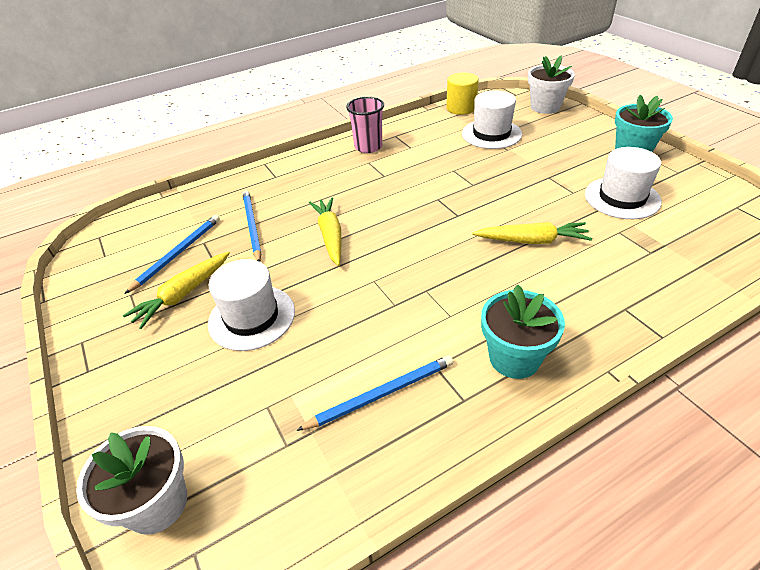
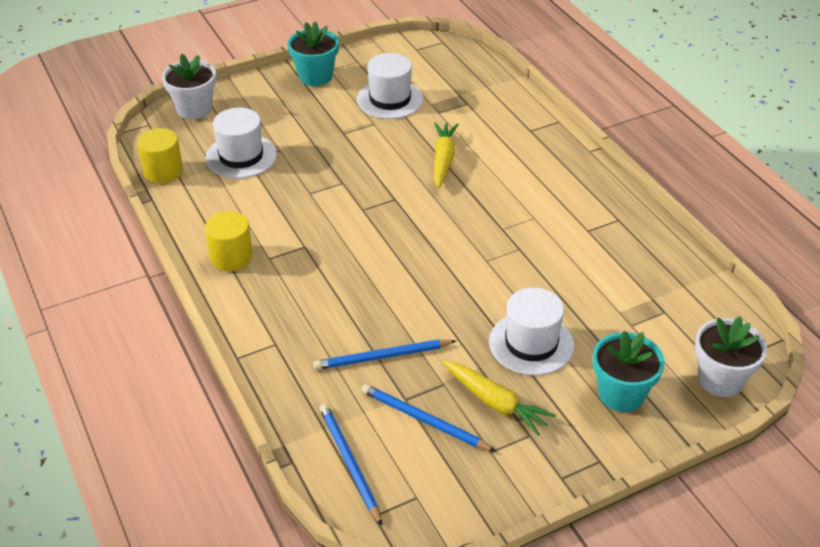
camera: 90 degrees left, 0 degrees up
(330, 236) = (412, 290): yellow carrot -> none
(368, 147) = (231, 257): pink cup -> yellow cylinder
(381, 394) = (616, 260): blue pencil -> blue pencil (349, 463)
(514, 358) = (579, 190): turquoise flower pot -> turquoise flower pot (621, 394)

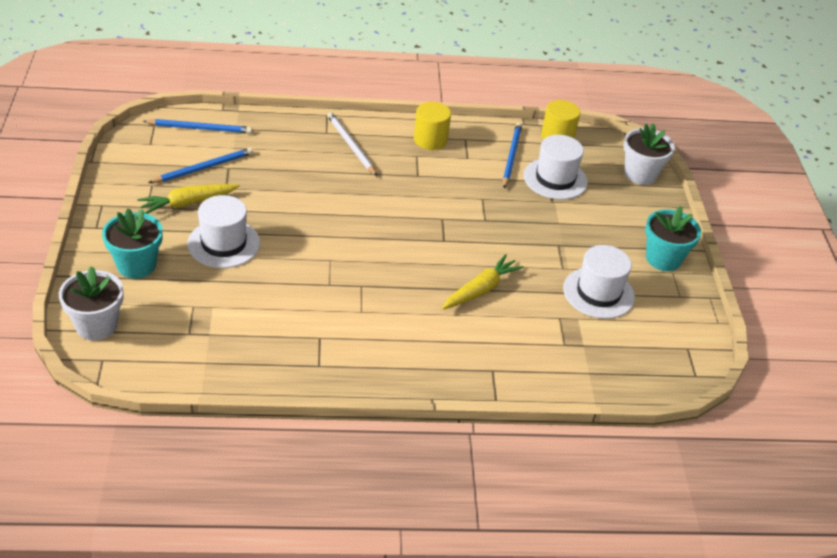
camera: 110 degrees right, 0 degrees up
(287, 314) = (351, 145): none -> white pencil
(382, 357) = (274, 171): blue pencil -> blue pencil (511, 156)
(443, 160) = (481, 289): yellow carrot -> yellow carrot turned 75 degrees counterclockwise

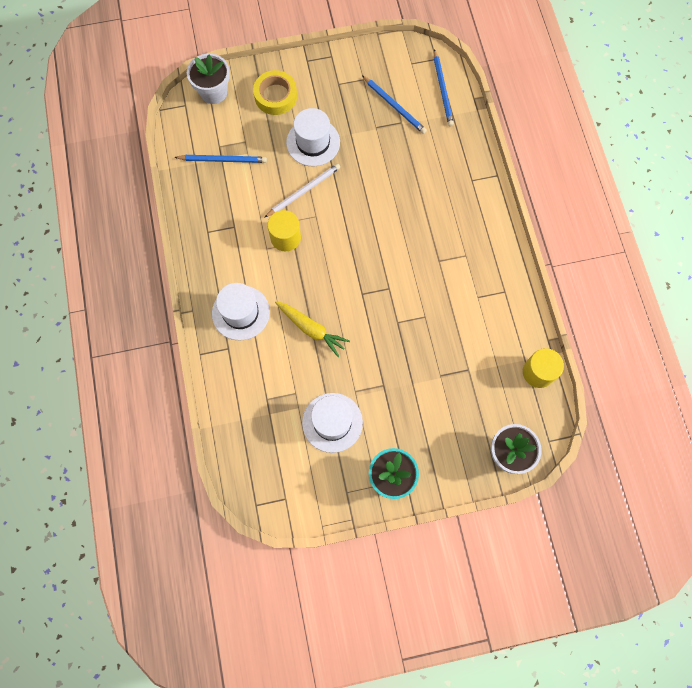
camera: 85 degrees right, 30 degrees up
(136, 265) = (276, 96): turquoise flower pot -> yellow tape
(188, 203) = (350, 107): yellow carrot -> none
(351, 145) = (461, 202): white pencil -> white pencil (304, 191)
(430, 140) = (492, 263): yellow cylinder -> yellow cylinder (285, 237)
(511, 156) = (493, 334): blue pencil -> blue pencil (223, 160)
(555, 179) = (473, 375): white hat -> white hat (240, 312)

